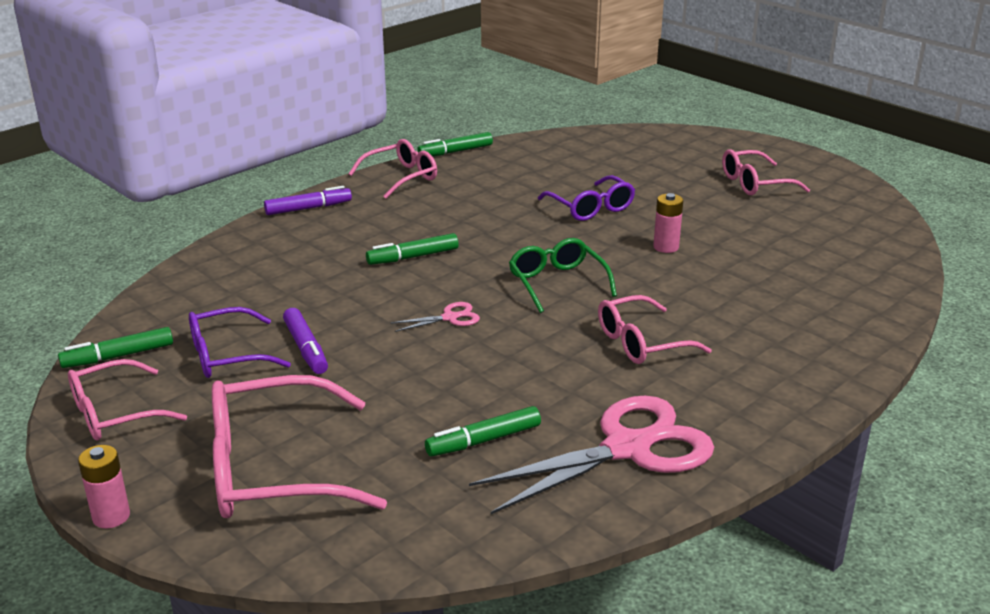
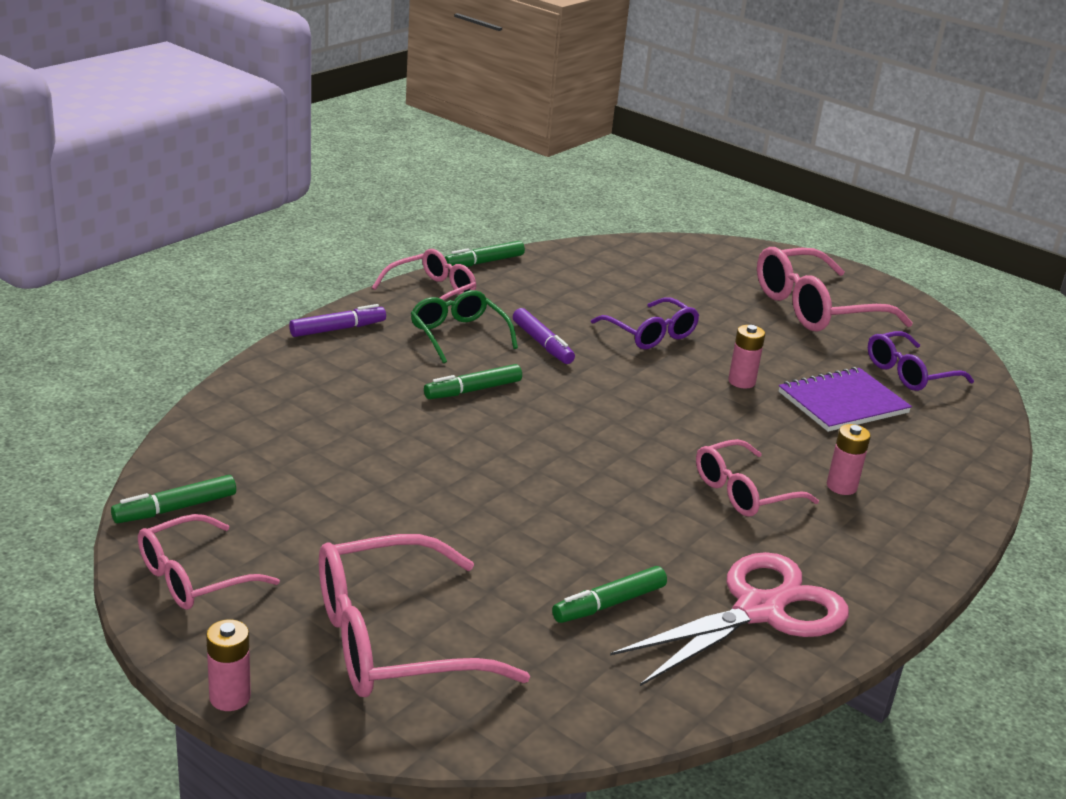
camera: 10 degrees left, 0 degrees up
(228, 355) = (301, 507): purple glasses -> purple glasses (910, 373)
(306, 348) = (386, 499): purple marker -> purple marker (542, 344)
(450, 317) = (534, 463): pink scissors -> none
(557, 283) = (638, 423): green glasses -> green glasses (458, 335)
(738, 338) = (841, 486): none -> pink battery
(755, 183) = (816, 308): pink glasses -> pink glasses, size x1.63
(759, 264) = (843, 403): none -> purple notebook

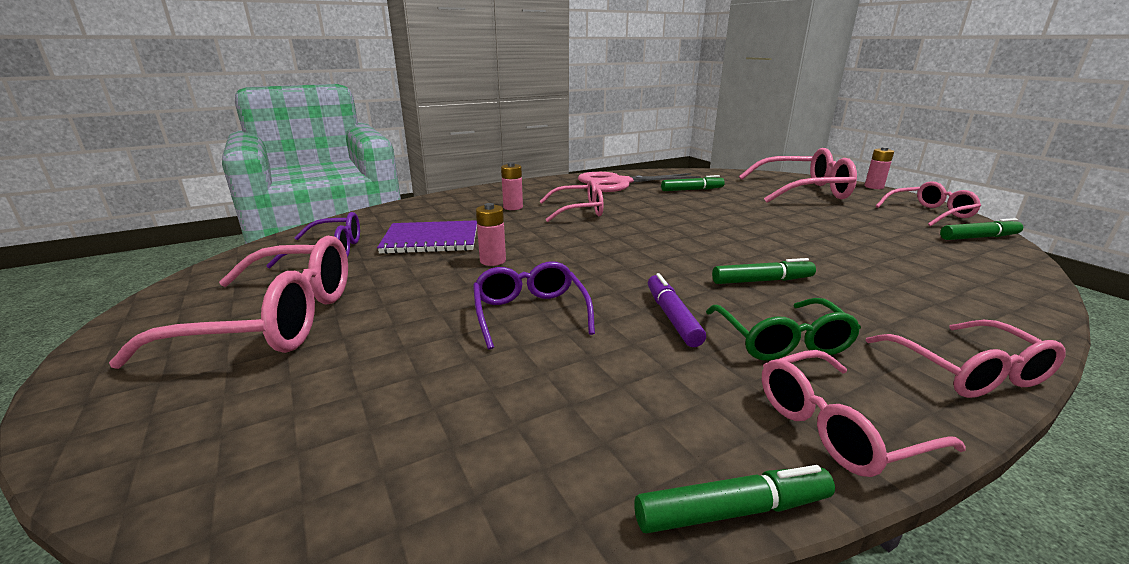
camera: 155 degrees left, 5 degrees down
(338, 329) = (966, 371): purple marker -> pink glasses

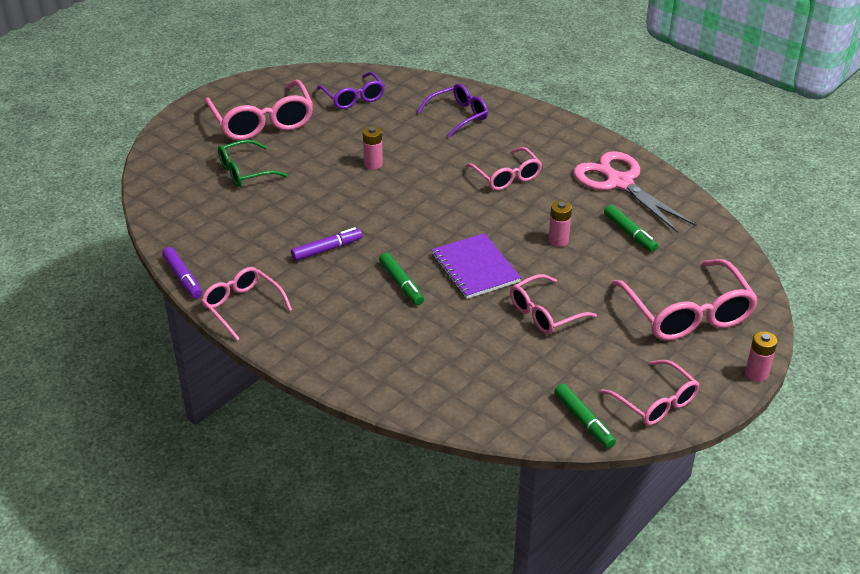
camera: 70 degrees right, 15 degrees up
(431, 240) = (395, 128): purple notebook -> purple notebook (475, 268)
(513, 207) = (493, 141): pink battery -> pink battery (558, 240)
(530, 313) = (307, 198): purple glasses -> purple glasses (458, 116)
(732, 511) = (183, 278): green marker -> purple marker
(781, 340) = (317, 291): green glasses -> green glasses (246, 171)
(966, 371) = (311, 358): pink glasses -> pink glasses (545, 313)

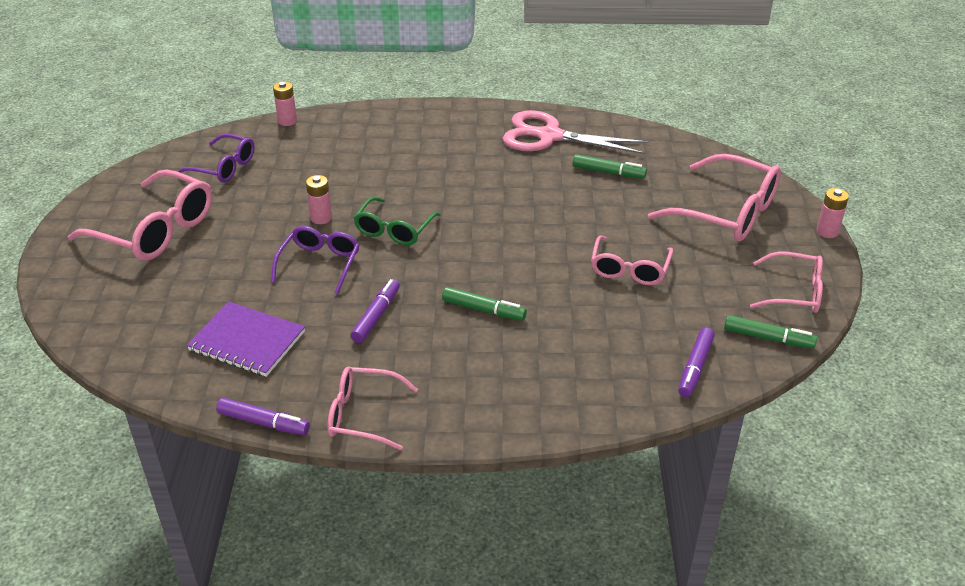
camera: 40 degrees left, 0 degrees up
(246, 171) = (198, 285): green glasses -> green glasses (394, 229)
(458, 116) = (345, 141): purple glasses -> purple glasses (319, 264)
(475, 268) = (527, 262): purple notebook -> purple notebook (247, 341)
(497, 407) = (695, 367): none -> purple marker
(506, 176) = (453, 173): pink glasses -> none
(558, 240) = (563, 205): pink battery -> pink battery (287, 121)

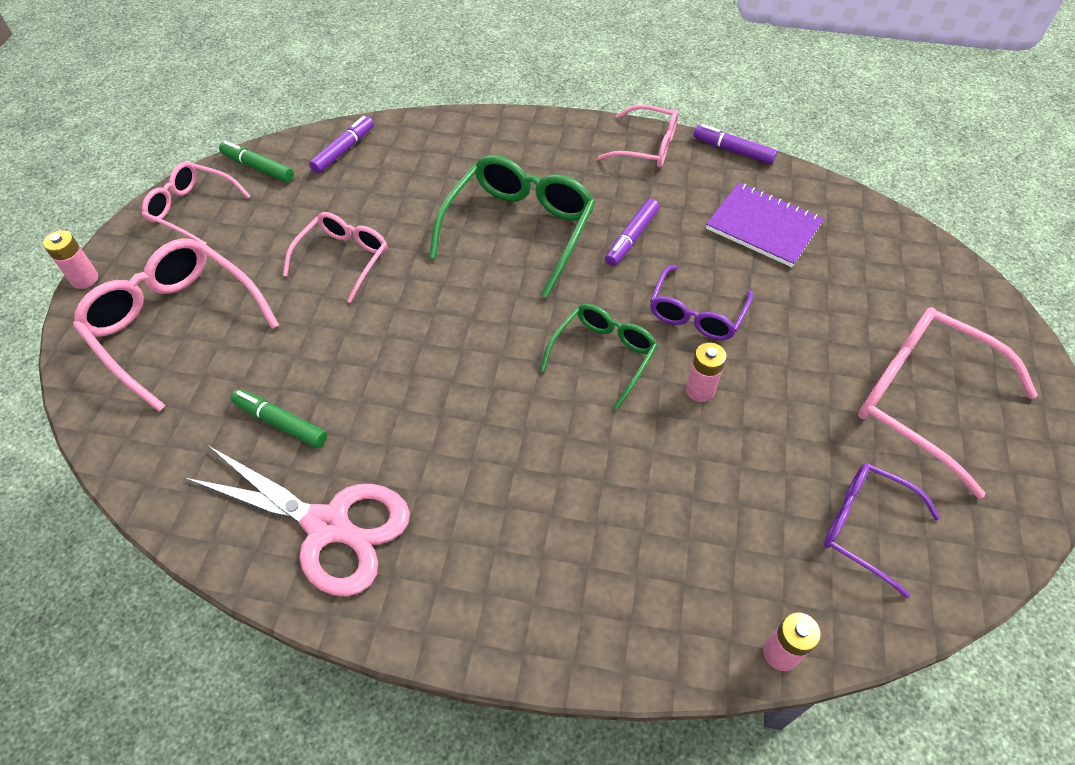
camera: 170 degrees left, 15 degrees up
(483, 310) = (518, 230): green marker -> green glasses

